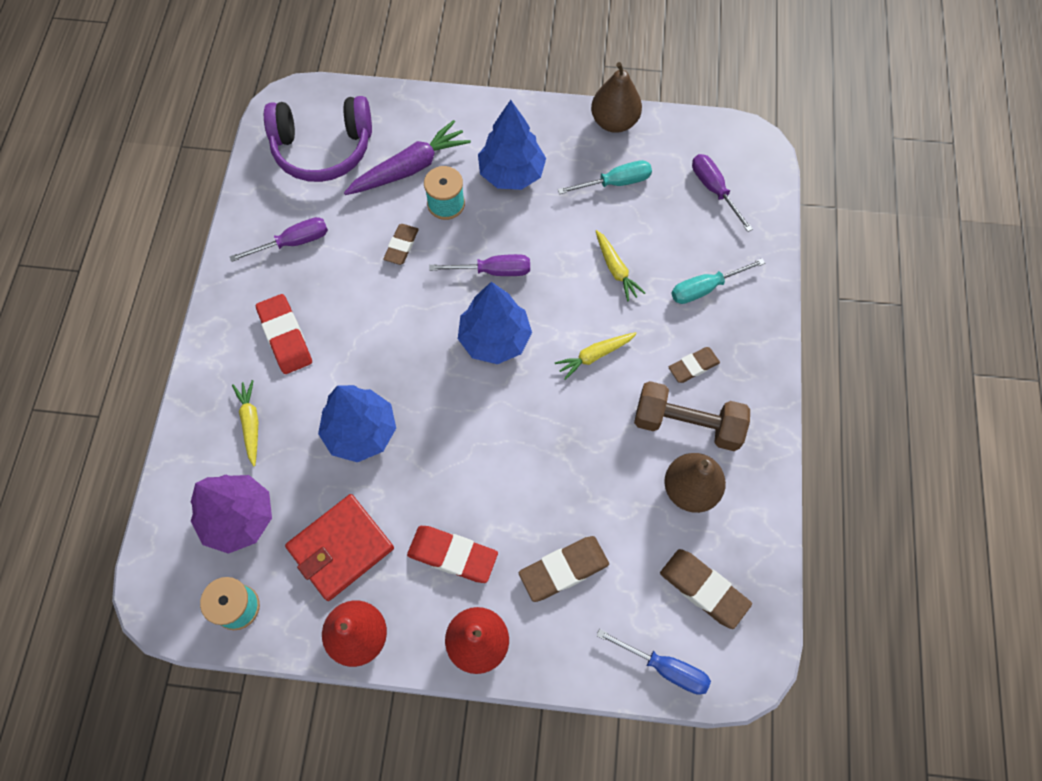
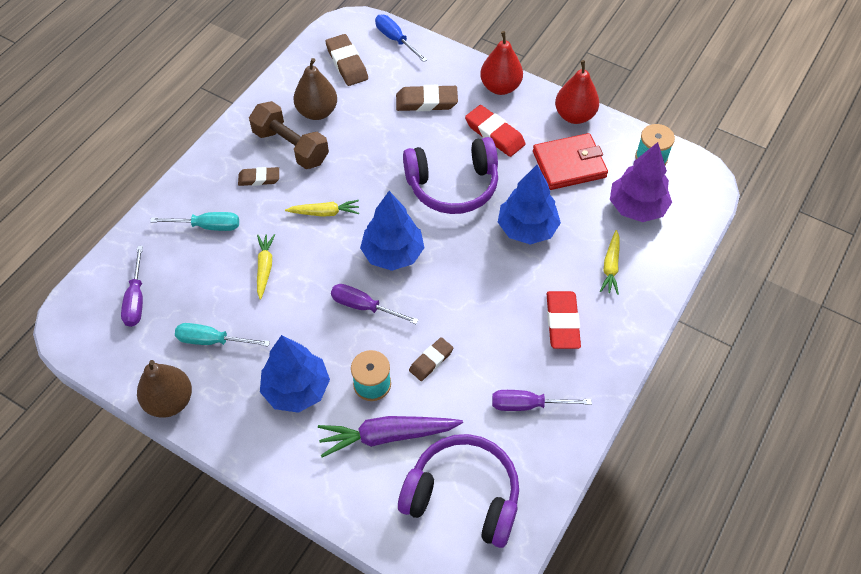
camera: 155 degrees left, 10 degrees down
(470, 453) = (453, 186): none -> purple headphones

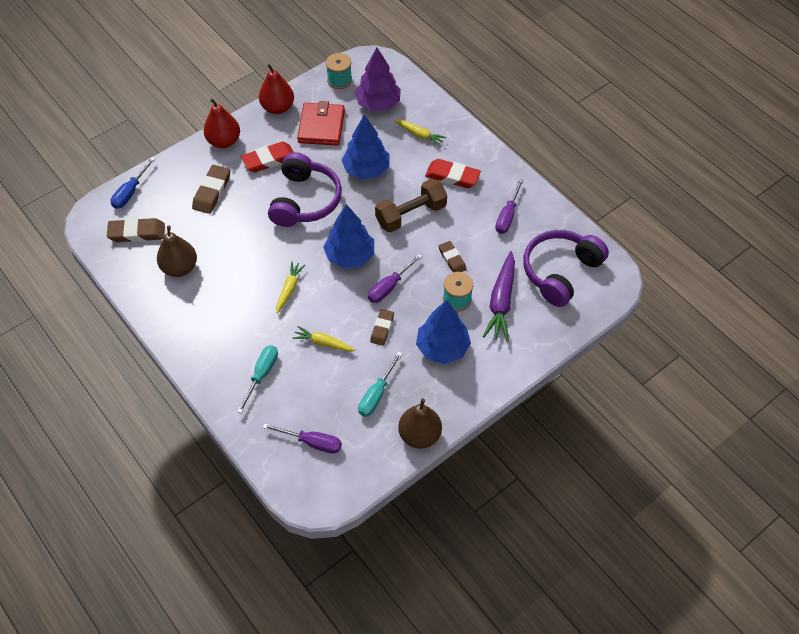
camera: 70 degrees left, 0 degrees up
(259, 178) = (230, 326): brown eraser -> brown eraser (382, 328)
(291, 147) = (208, 296): brown dumbbell -> brown dumbbell (411, 215)
(395, 39) = (130, 192): blue screwdriver -> blue screwdriver turned 45 degrees counterclockwise

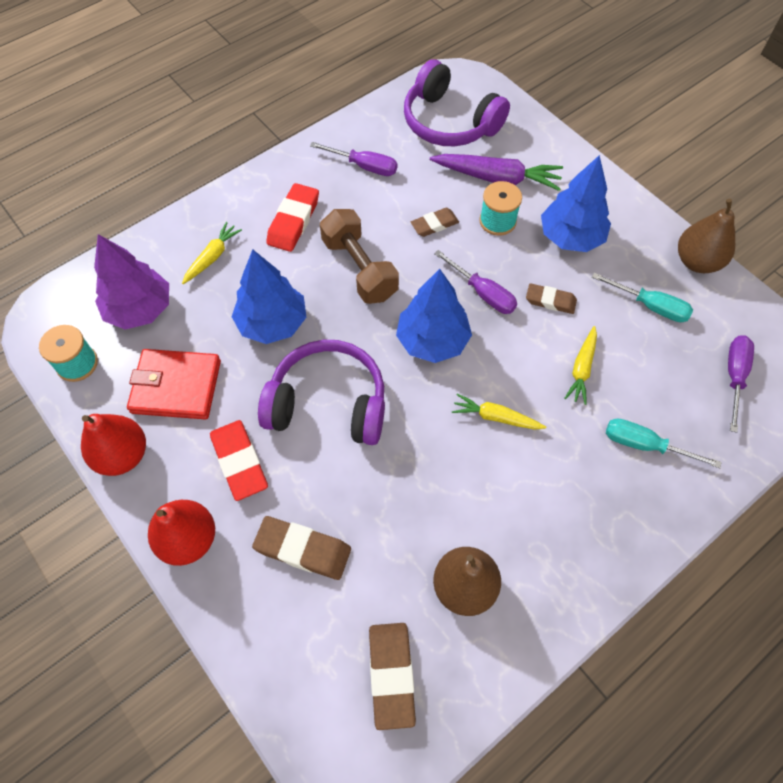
camera: 90 degrees left, 5 degrees up
(130, 192) = (296, 702): blue screwdriver -> none

